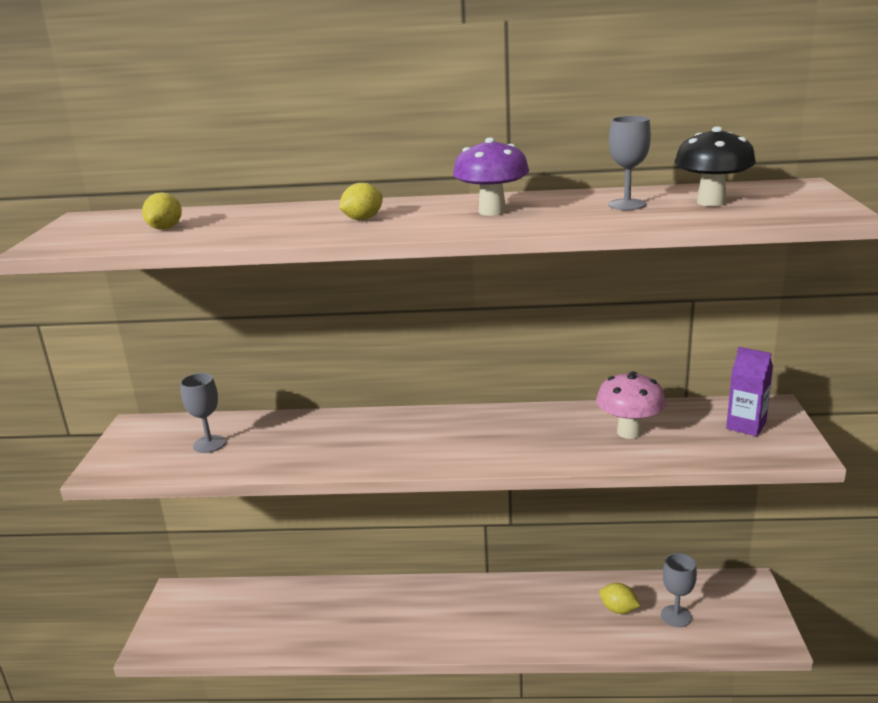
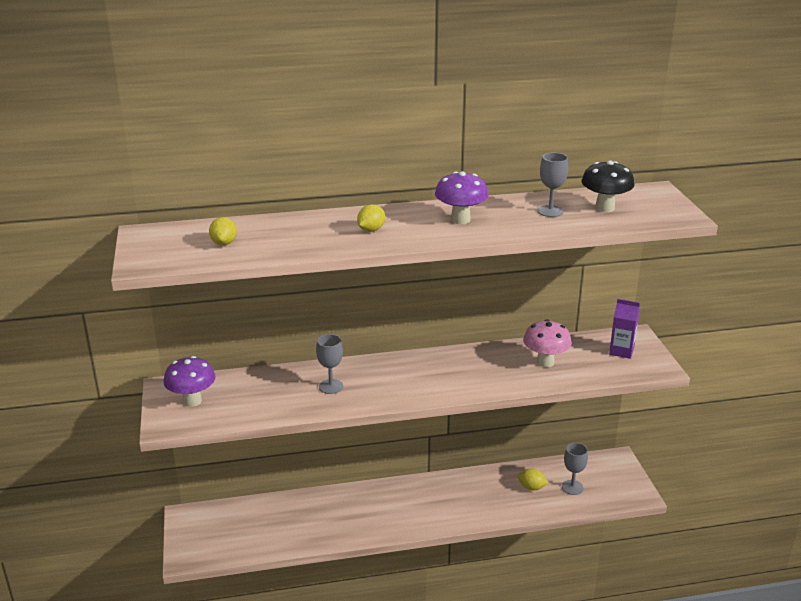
camera: 15 degrees left, 5 degrees up
(153, 444) = (192, 401): none -> purple mushroom
(209, 444) = (238, 397): grey goblet -> grey goblet (331, 386)

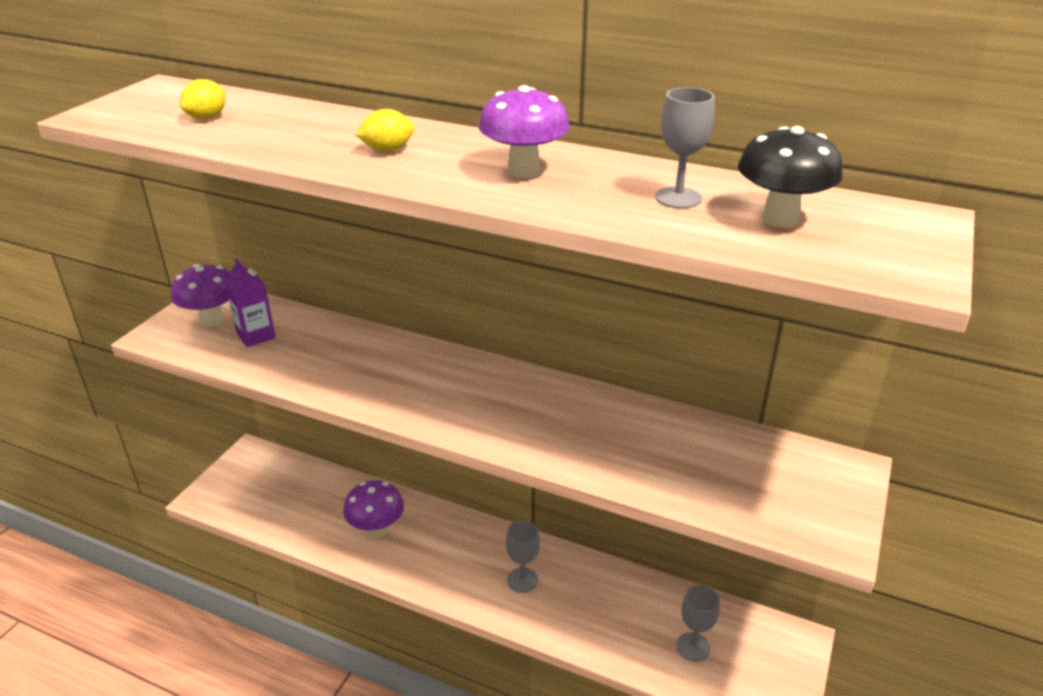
camera: 35 degrees right, 5 degrees up
(331, 386) = (360, 364): grey goblet -> grey goblet (522, 580)
(333, 517) = (376, 530): none -> purple mushroom
(531, 487) = (637, 617): yellow lemon -> none
(545, 362) = (660, 449): pink mushroom -> none
(621, 351) = (799, 483): purple carton -> purple carton (256, 335)

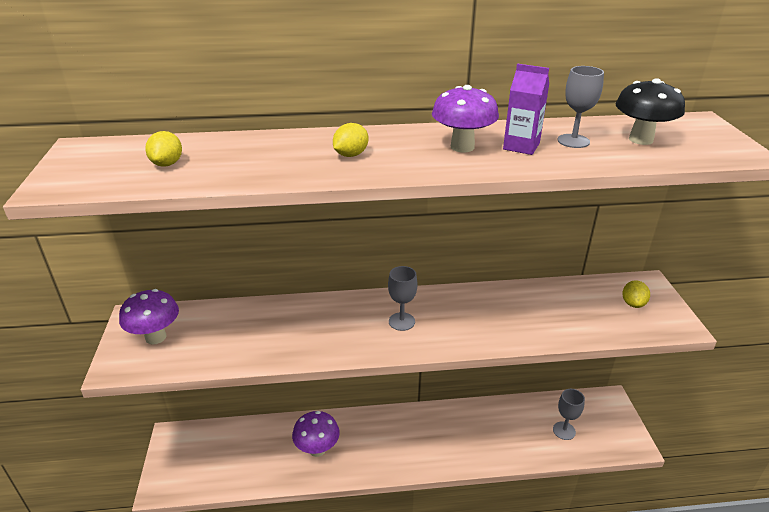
camera: 30 degrees left, 0 degrees up
(256, 335) = (206, 336): purple carton -> purple carton (521, 146)
(522, 580) = (439, 437): grey goblet -> grey goblet (401, 321)
(794, 485) = (633, 303): none -> yellow lemon

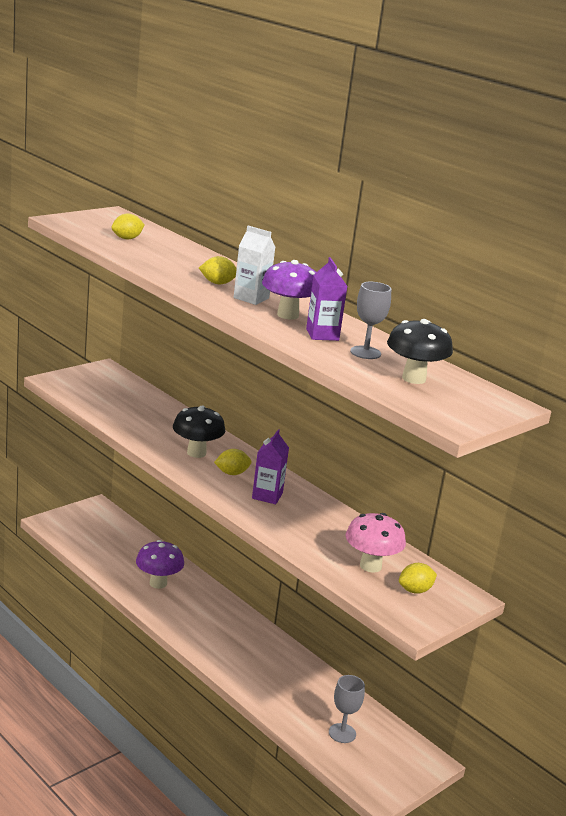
camera: 50 degrees right, 10 degrees down
(156, 337) = (96, 383): purple mushroom -> none
(350, 328) = (196, 453): none -> black mushroom
(401, 321) = (232, 473): grey goblet -> yellow lemon
(405, 150) = (251, 298): none -> white carton
(453, 317) = (267, 496): none -> purple carton
(590, 310) = (370, 566): none -> pink mushroom

